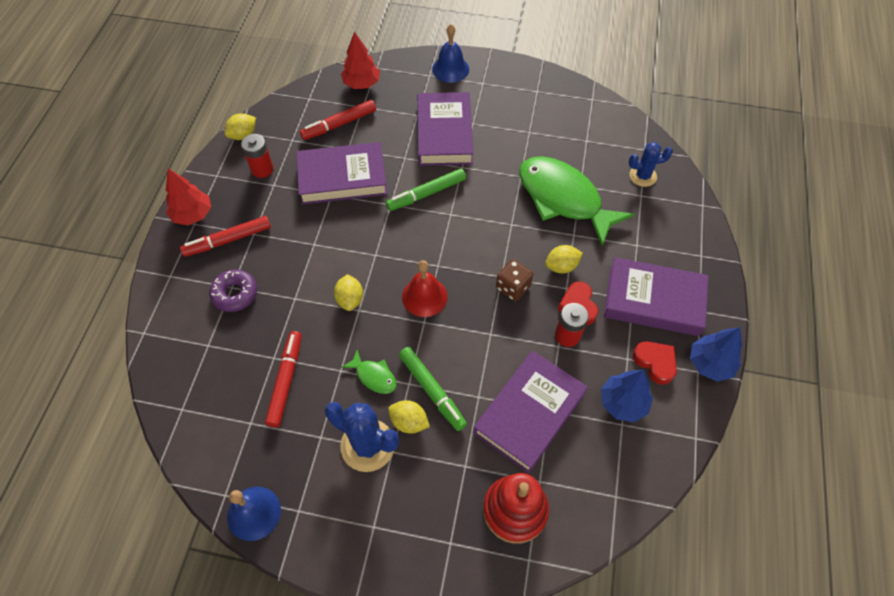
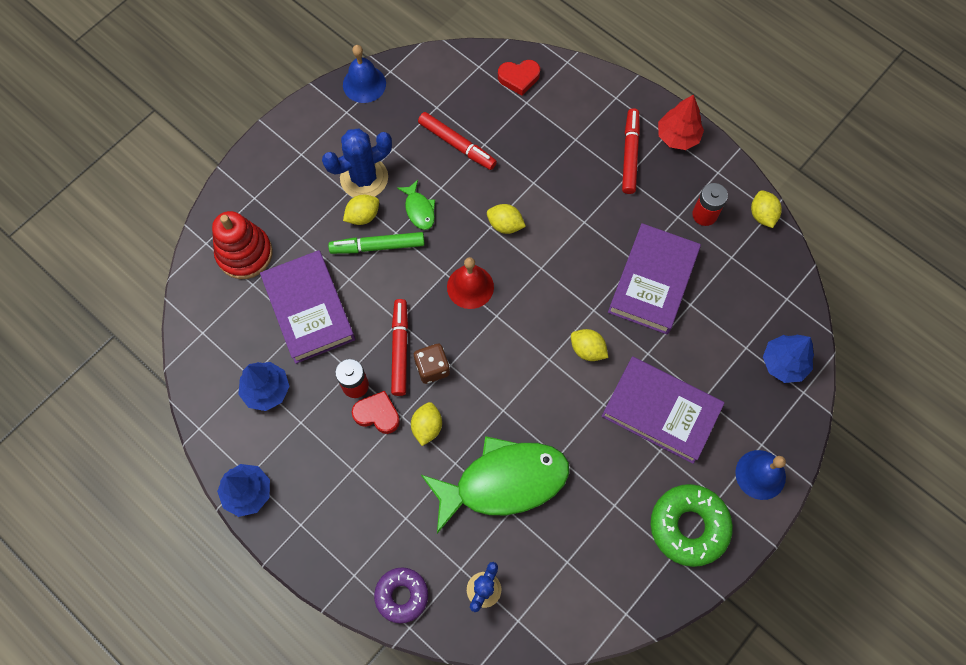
camera: 120 degrees right, 10 degrees up
(235, 294) = (566, 139): purple donut -> purple donut (402, 595)
(339, 124) = (730, 311): red marker -> red marker (400, 349)
(361, 84) = (783, 363): red tree -> blue tree
(374, 376) = (419, 209): green fish -> green fish turned 90 degrees counterclockwise
(426, 194) = (587, 350): green marker -> yellow lemon
(512, 90) = (688, 526): none -> green donut
(653, 300) = (338, 488): purple book -> none
(655, 362) = (281, 444): red heart -> red heart (519, 78)

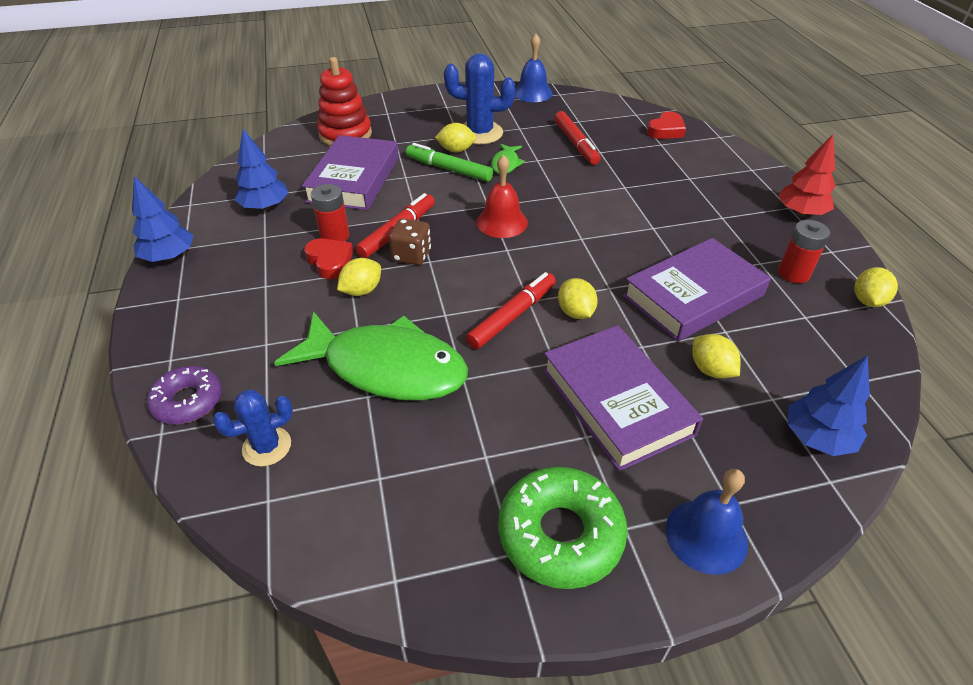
camera: 35 degrees right, 25 degrees down
(505, 225) = (573, 200): yellow lemon -> yellow lemon (711, 370)
(519, 78) = (666, 130): red heart -> red heart turned 75 degrees counterclockwise
(630, 154) = (738, 205): red marker -> red marker (512, 316)

